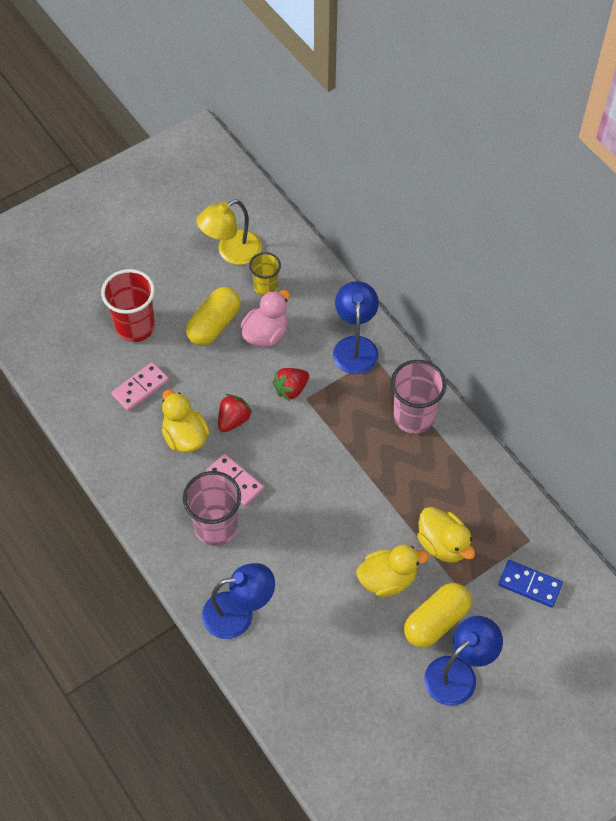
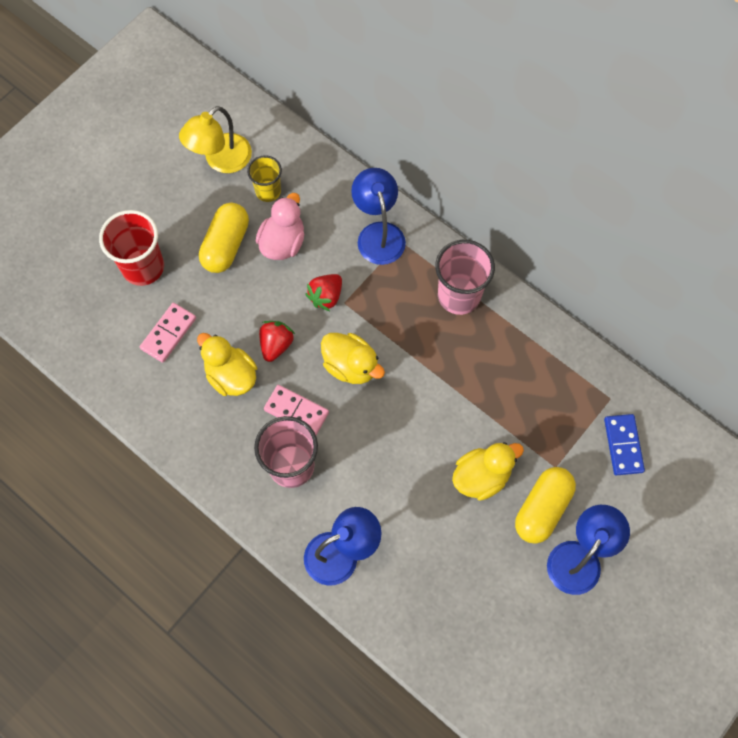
camera: 15 degrees left, 10 degrees up
(443, 544) = (526, 425): yellow duck -> yellow duck (351, 366)
(530, 584) = (623, 445): blue domino -> blue domino turned 75 degrees clockwise

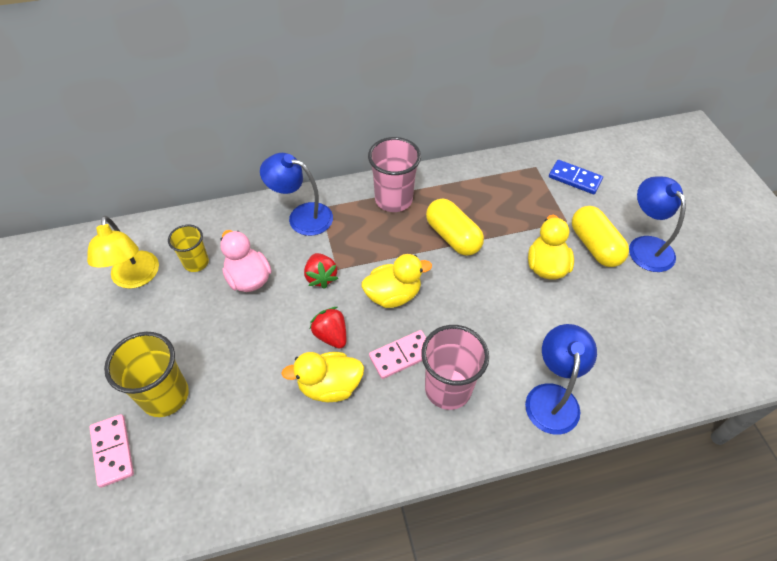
camera: 55 degrees left, 15 degrees down
(143, 267) = (165, 396): red cup -> yellow cup
(168, 333) = (246, 413): pink domino -> pink domino (112, 451)
(226, 245) = (211, 319): yellow capsule -> yellow capsule (453, 237)

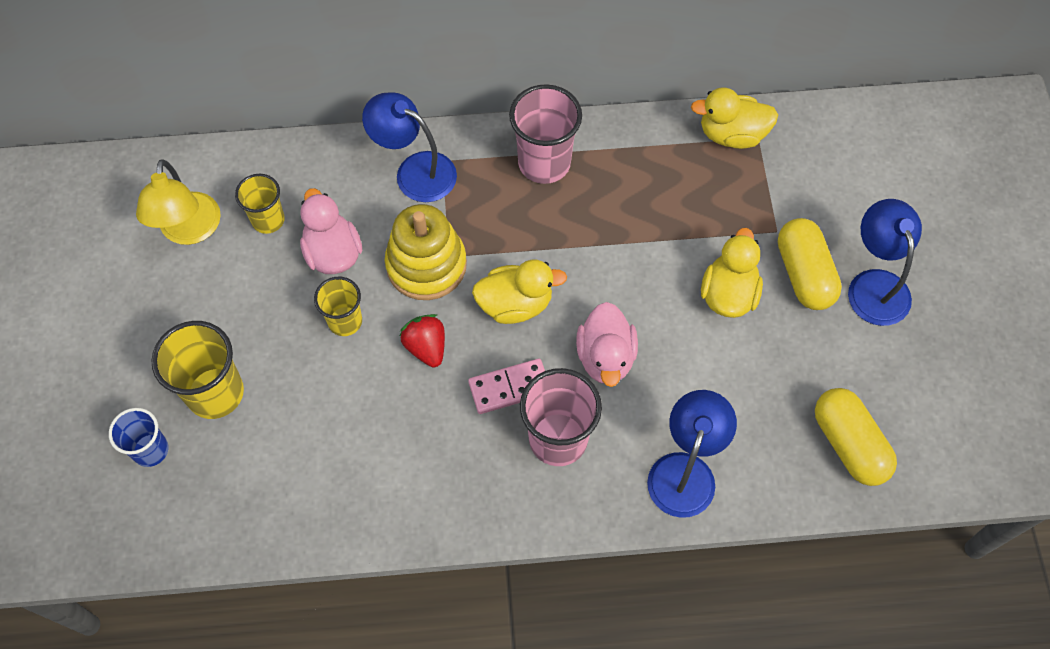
camera: 10 degrees right, 10 degrees up
(112, 451) = (150, 450): pink domino -> blue cup
(264, 325) = (345, 321): none -> yellow cup
(321, 277) = (426, 265): red strawberry -> yellow stacking toy
(329, 386) = (413, 413): yellow duck -> yellow duck (732, 135)
(453, 237) = (613, 231): yellow capsule -> yellow capsule (849, 444)
(469, 322) = (605, 357): none -> pink duck
(574, 179) = (808, 165): blue domino -> none

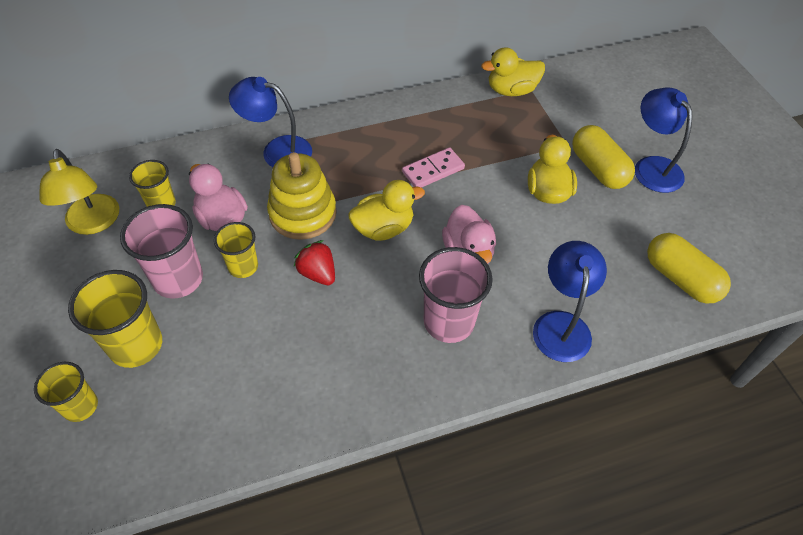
camera: 15 degrees left, 10 degrees down
(150, 450) = (80, 406): blue cup -> yellow cup
(509, 388) = (396, 290): pink domino -> pink domino (433, 170)
(544, 163) = (378, 129): pink cup -> pink cup (178, 279)

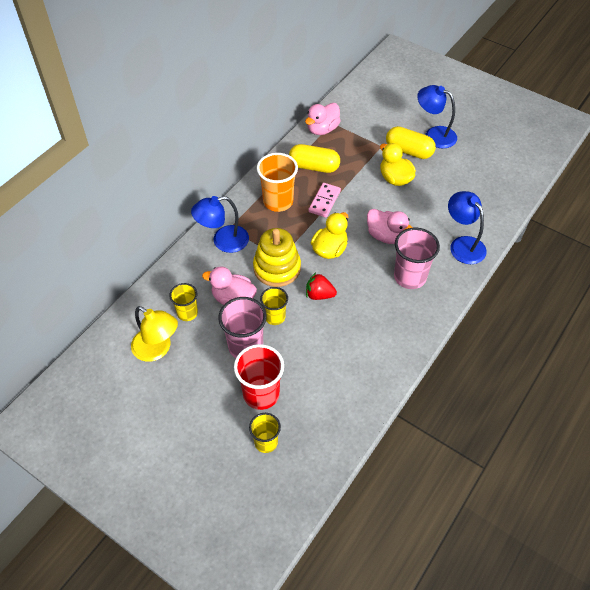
camera: 35 degrees left, 0 degrees up
(136, 345) = (261, 394): yellow cup -> red cup
(380, 141) = (278, 201): none -> orange cup
(511, 90) = (322, 129): yellow duck -> pink duck
(680, 278) = (496, 188): yellow capsule -> yellow capsule (314, 167)

